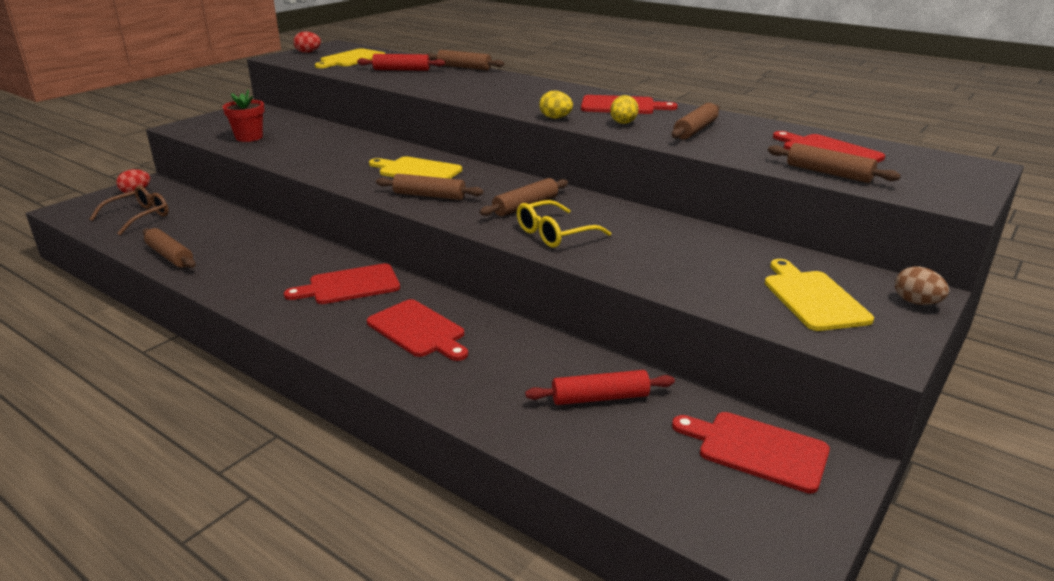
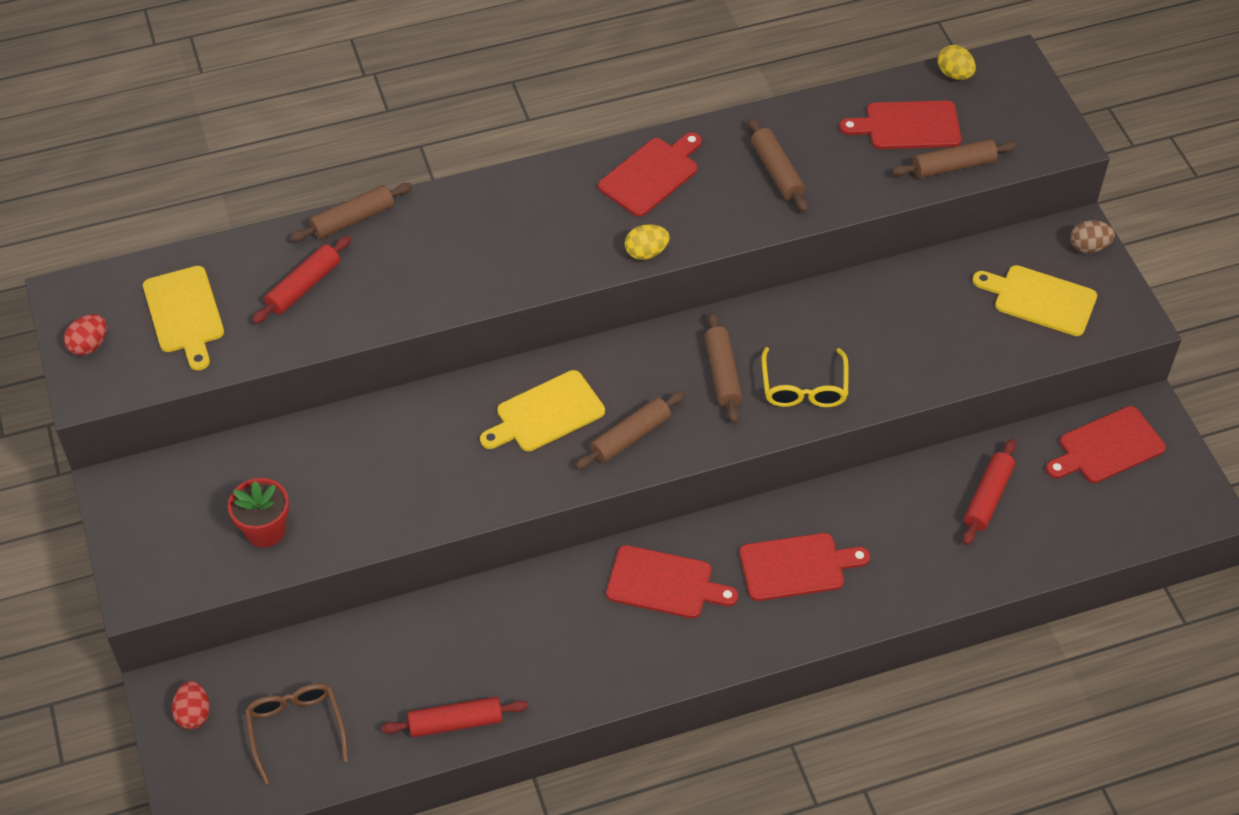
camera: 55 degrees left, 25 degrees up
(170, 256) = (455, 722): brown rolling pin -> red rolling pin
(350, 285) = (664, 583): red cutting board -> red cutting board turned 90 degrees counterclockwise
(623, 123) = (710, 211): yellow egg -> yellow egg (954, 74)

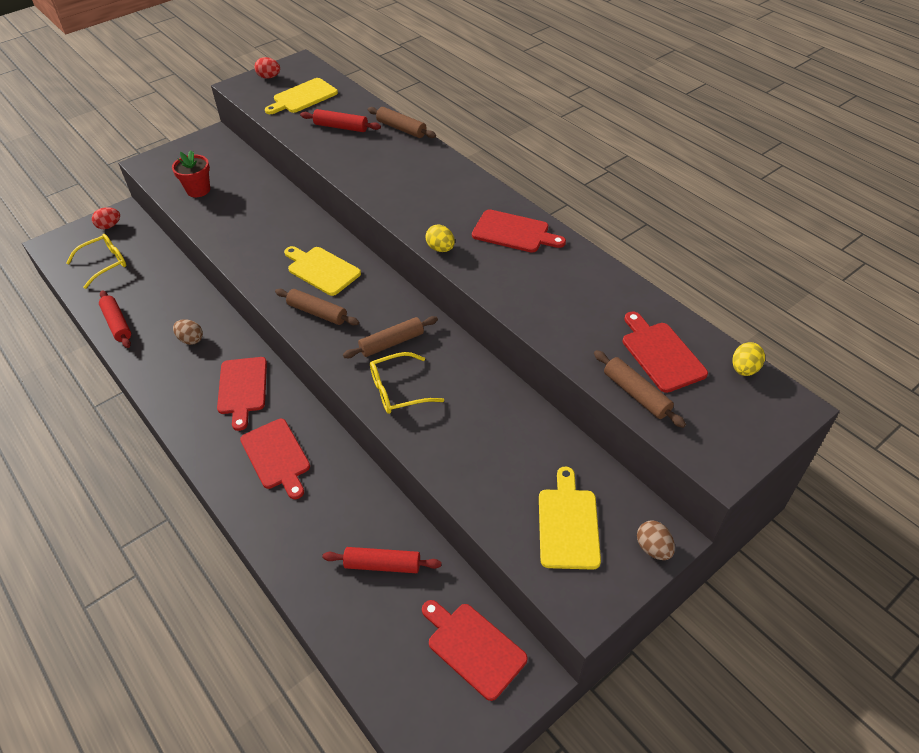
camera: 70 degrees right, 5 degrees down
(296, 729) = (104, 264): brown glasses -> yellow glasses
(538, 631) = (191, 339): none -> brown egg
(777, 172) = (558, 292): brown rolling pin -> none

